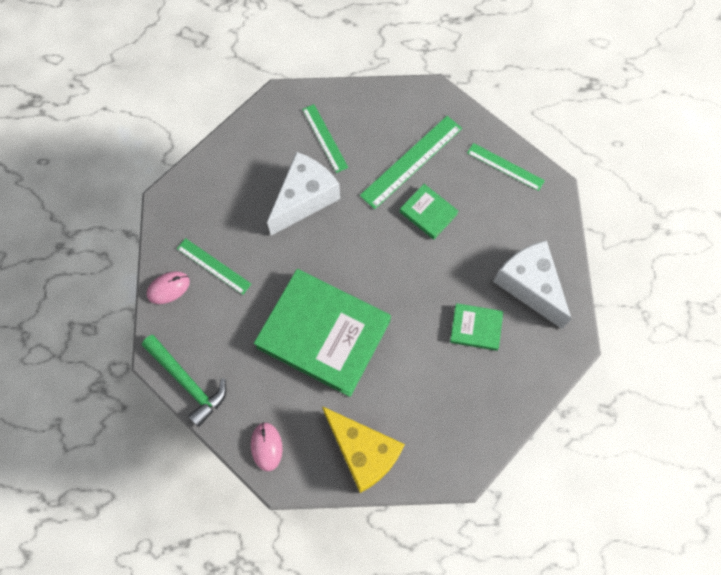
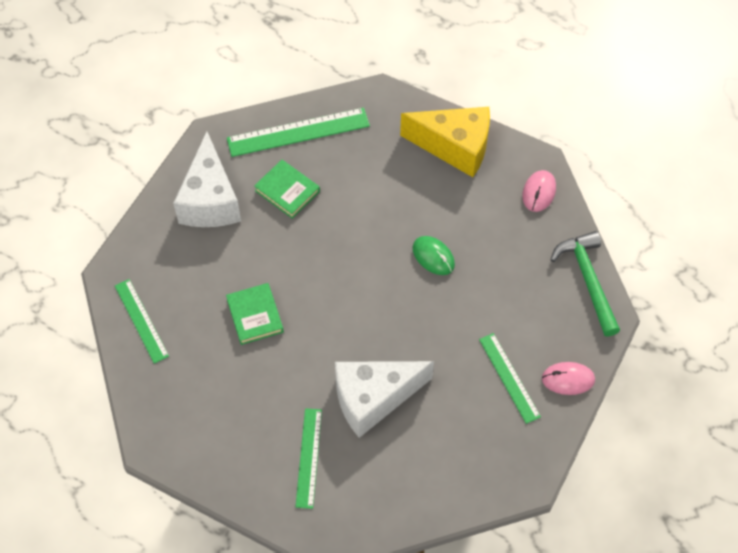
camera: 150 degrees left, 10 degrees down
(323, 334) = (433, 256): green book -> green mouse
(363, 452) = (455, 147): yellow cheese -> yellow cheese turned 120 degrees clockwise
(411, 162) = (233, 378): green ruler -> green ruler (298, 132)

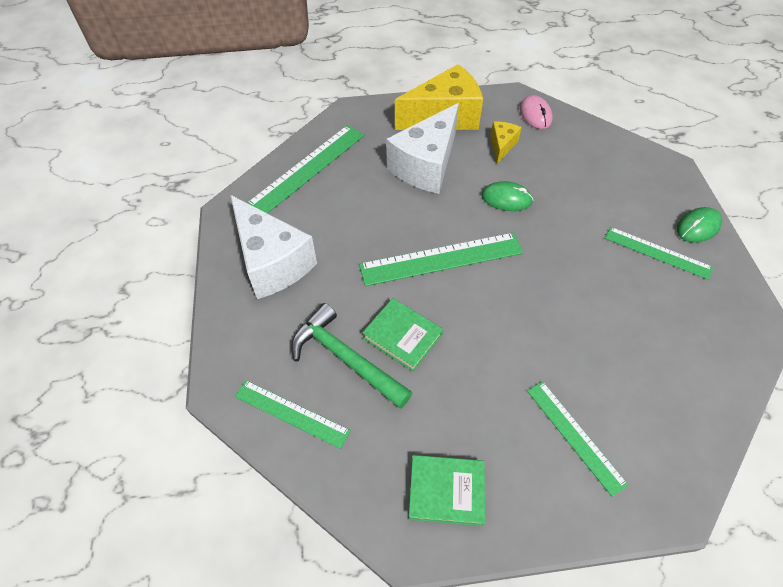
camera: 35 degrees left, 5 degrees down
(287, 191) = (338, 217): green book -> green book (446, 491)
(334, 275) = (441, 259): none -> green ruler
(373, 399) = (575, 340): white cheese -> white cheese (426, 165)
(477, 206) = (502, 146): none -> yellow cheese
(568, 379) = (697, 227): pink mouse -> green mouse
(588, 280) = (632, 152): green hammer -> green hammer (346, 358)

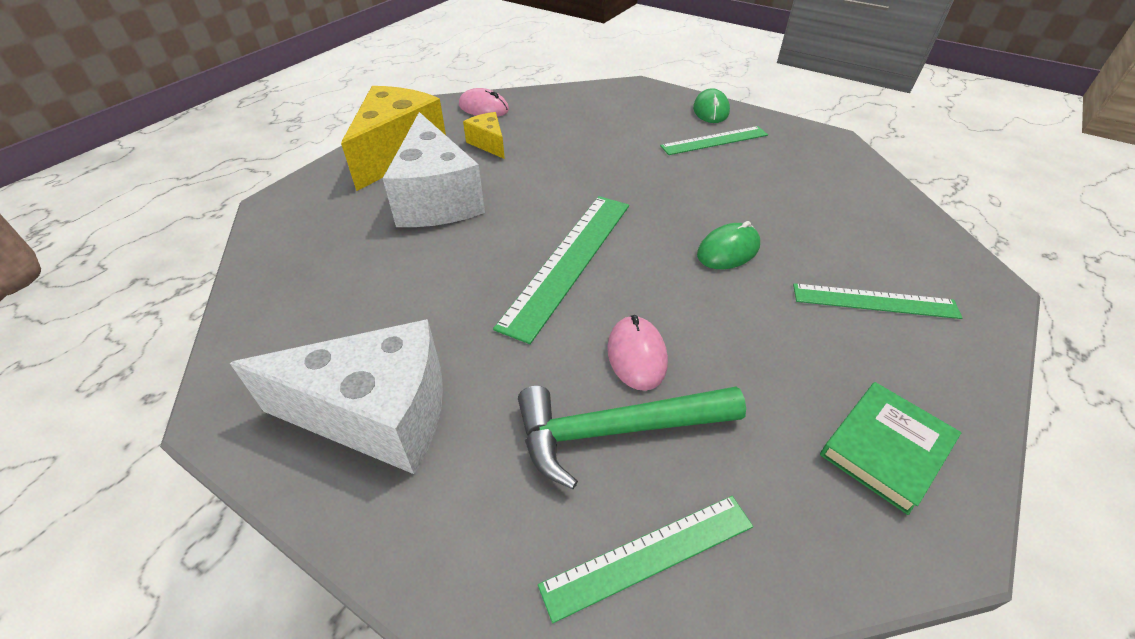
camera: 50 degrees left, 10 degrees down
(307, 168) = (291, 288): green ruler -> none
(402, 336) = (637, 355): green book -> pink mouse
(506, 199) = (553, 177): green mouse -> green mouse (728, 250)

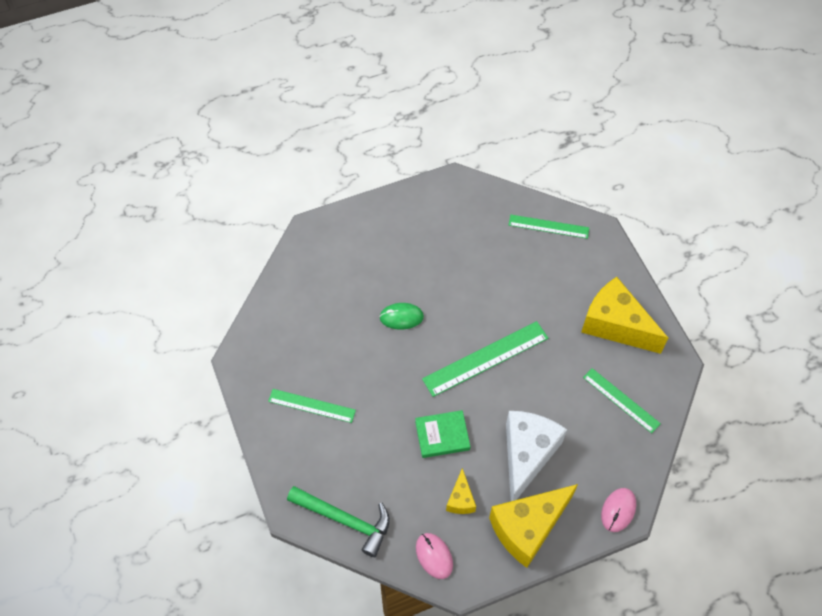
camera: 145 degrees left, 15 degrees up
(377, 415) = (615, 325): white cheese -> yellow cheese
(616, 430) = (529, 266): green hammer -> green hammer (345, 520)
(637, 355) = (496, 290): pink mouse -> pink mouse (618, 510)
(710, 110) = (275, 441): green mouse -> none
(874, 301) = (370, 253): green ruler -> green ruler (621, 400)
(885, 449) = (441, 207): green book -> green book (442, 435)

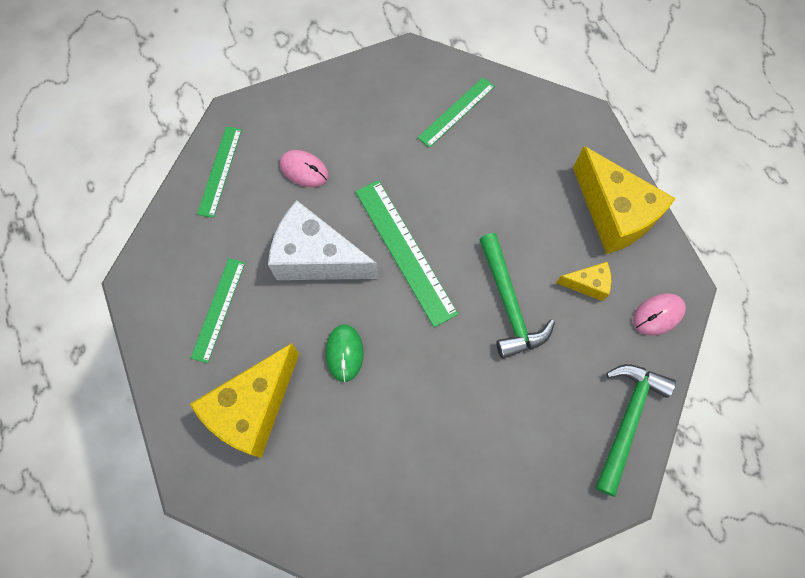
camera: 90 degrees left, 10 degrees up
(311, 406) = (475, 470): green ruler -> green ruler (218, 309)
(442, 435) = (509, 303): green book -> green hammer
(527, 455) = (528, 211): white cheese -> white cheese (317, 258)
(615, 325) = (361, 109): yellow cheese -> yellow cheese (253, 408)
(618, 510) = (584, 125): pink mouse -> pink mouse (304, 170)

